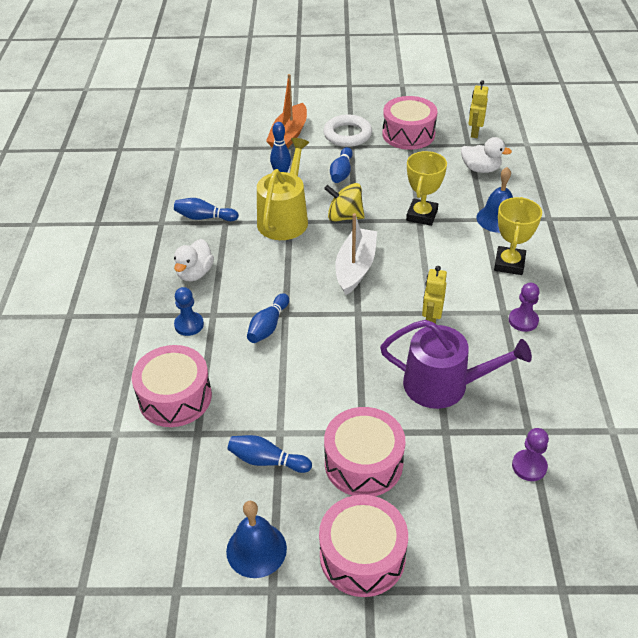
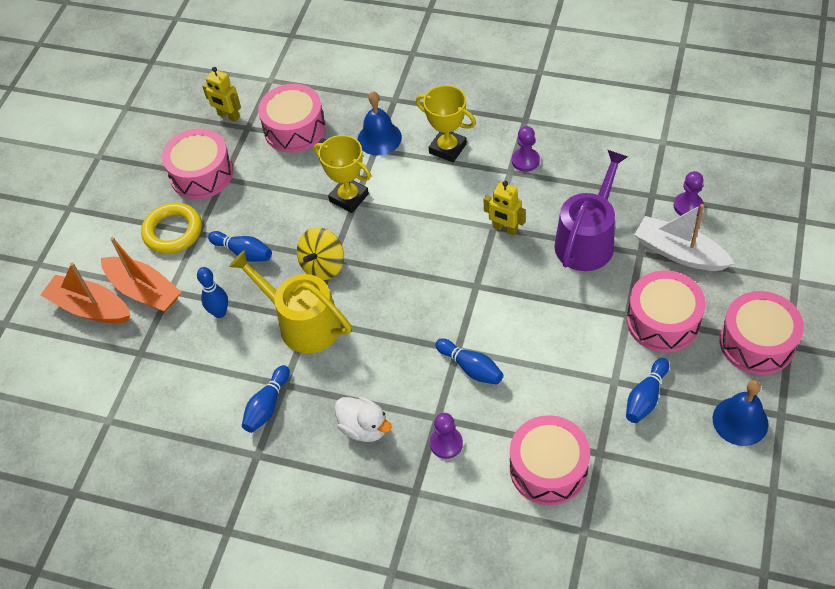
camera: 70 degrees left, 10 degrees up
(189, 325) = (446, 443): blue pawn -> purple pawn
(266, 116) = (90, 308): none -> orange boat
(347, 134) = (173, 231): white ring -> yellow ring
(355, 267) = (409, 273): white boat -> white boat (679, 253)
(480, 169) = (294, 129): white duck -> pink drum

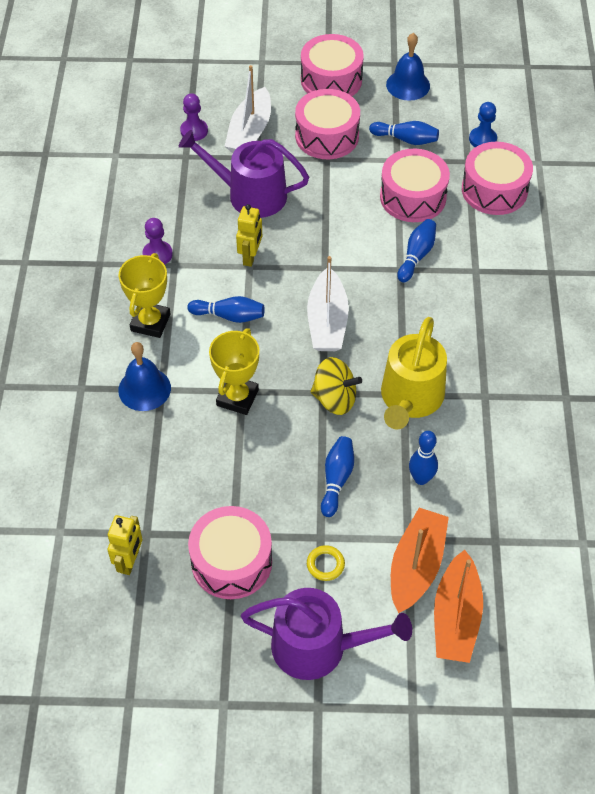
camera: 110 degrees left, 0 degrees up
(111, 216) = (318, 646): none -> purple watering can
(173, 231) = (325, 564): yellow ring -> yellow ring, size x0.51
(267, 406) = (512, 403): blue bowling pin -> blue bowling pin (229, 316)
(294, 129) = (142, 479): pink drum -> pink drum (413, 197)
(364, 428) = (506, 321): white duck -> none
(410, 275) = (327, 321): none -> white boat
(446, 443) = (498, 259): purple pawn -> none
(633, 479) = (482, 139): none -> blue pawn

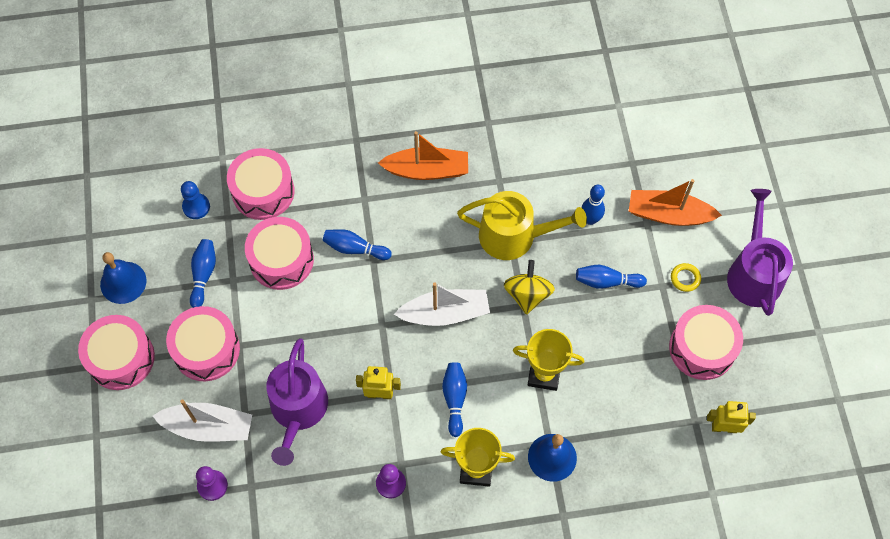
camera: 100 degrees left, 10 degrees up
(456, 617) = (703, 183): orange boat -> orange boat (427, 170)

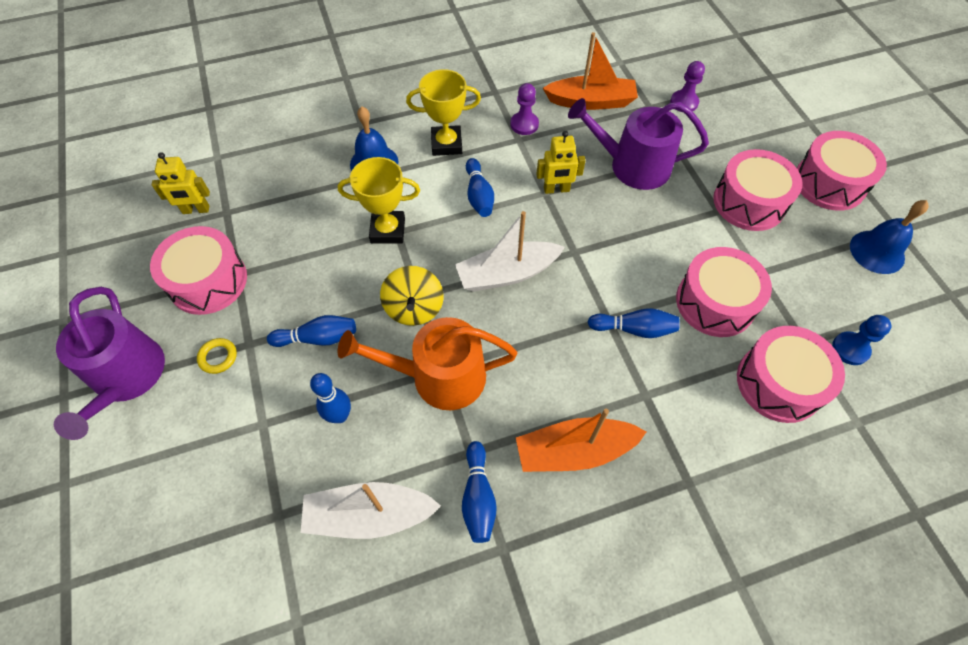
camera: 170 degrees right, 5 degrees down
(203, 275) = (794, 272): blue bowling pin -> blue bowling pin (478, 497)
(208, 427) = (710, 141): white boat -> white boat (369, 515)
(298, 410) = (632, 166): purple watering can -> purple watering can turned 75 degrees counterclockwise
(514, 236) = (439, 377): yellow watering can -> orange watering can
(668, 214) = (231, 441): orange boat -> orange boat (591, 102)

